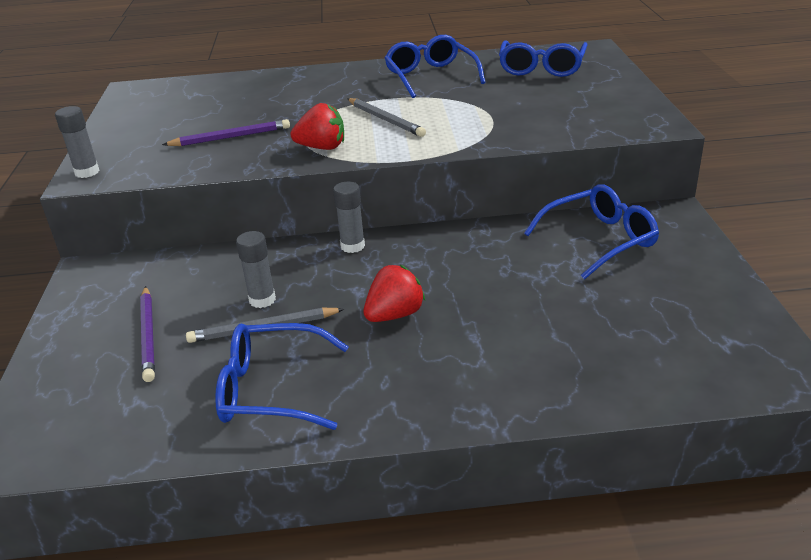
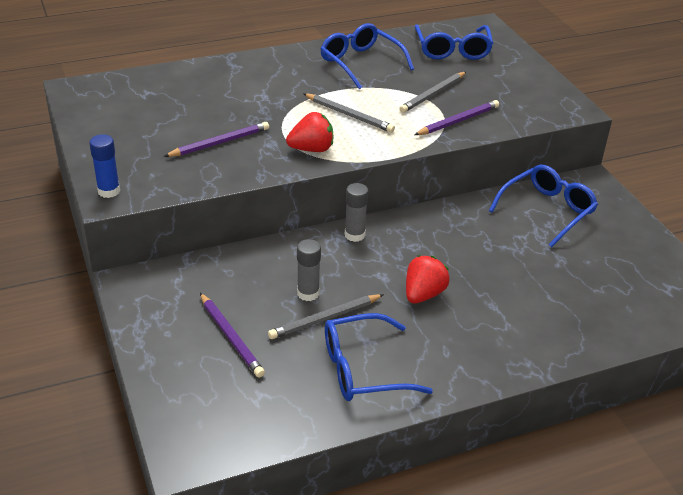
camera: 20 degrees left, 5 degrees up
(87, 172) = (109, 191): grey glue stick -> blue glue stick
(493, 105) = (433, 94): none -> grey pencil
(506, 130) = (458, 121): none -> purple pencil

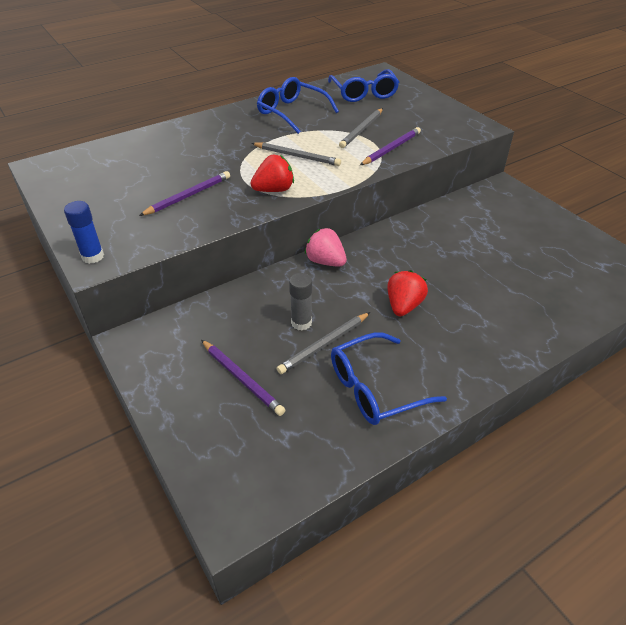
camera: 10 degrees left, 5 degrees up
(354, 235) = (325, 261): grey glue stick -> pink strawberry
(547, 211) = (478, 215): blue glasses -> none

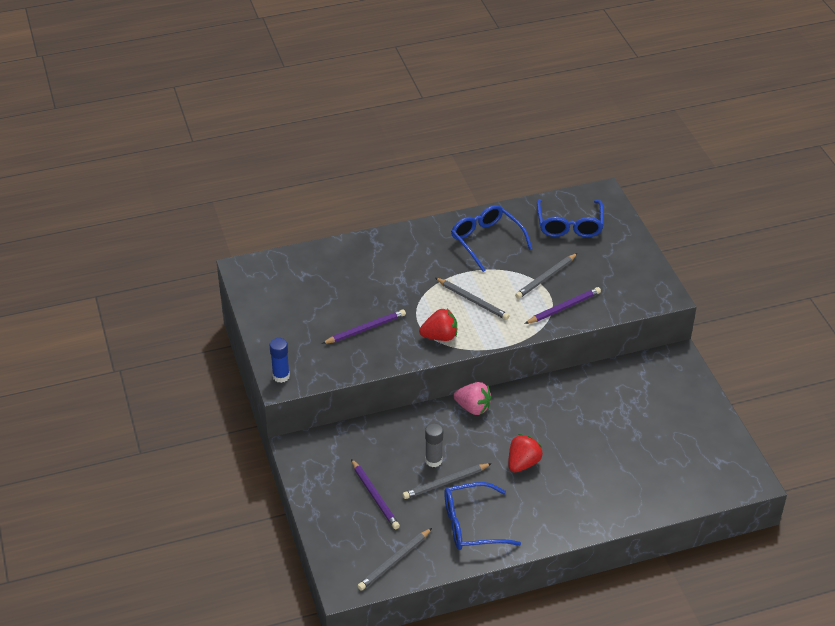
camera: 15 degrees right, 0 degrees up
(292, 460) = (394, 561): none -> grey pencil
(325, 261) = (473, 408): pink strawberry -> pink strawberry turned 150 degrees clockwise

